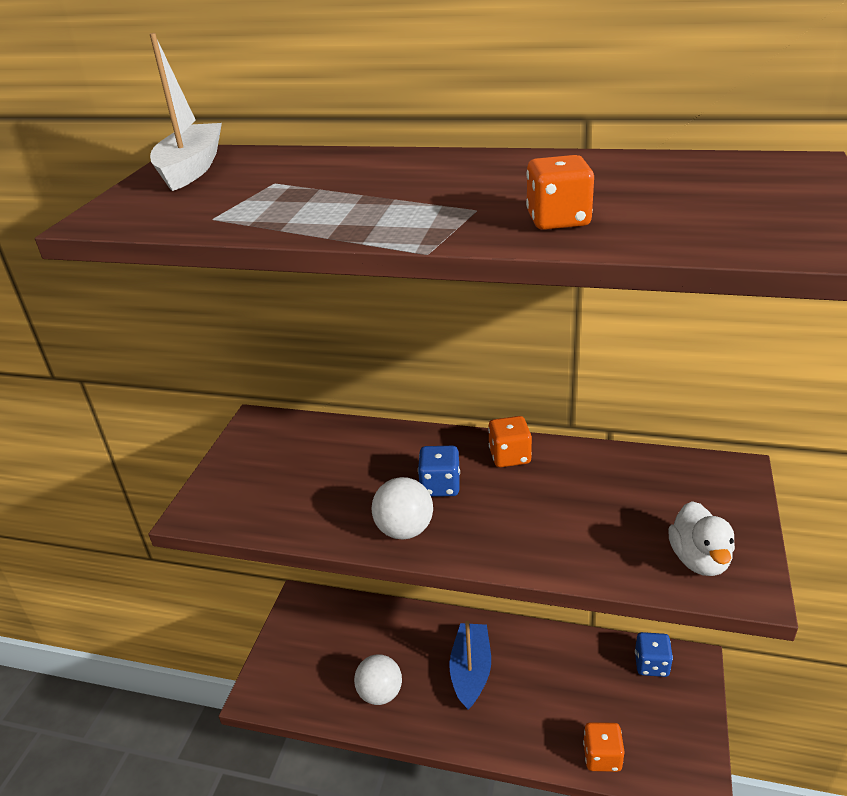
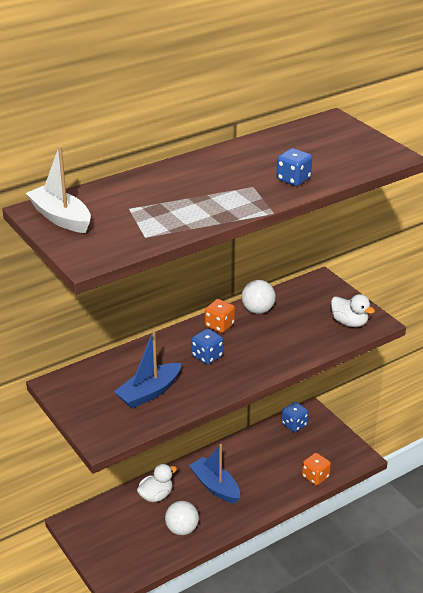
camera: 50 degrees left, 0 degrees up
(318, 489) = (149, 392): none -> blue boat
(402, 633) = (156, 495): none -> white duck
(404, 530) = (220, 383): white ball -> white ball (258, 310)
(558, 220) = (293, 179): orange dice -> blue dice

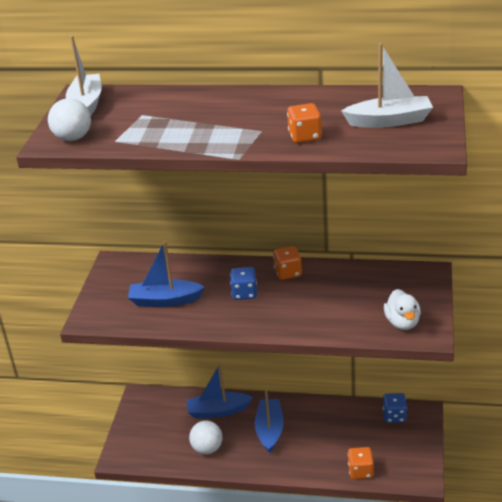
camera: 45 degrees right, 0 degrees up
(156, 495) = (218, 411): white duck -> blue boat
(258, 310) = (336, 274): white ball -> white ball (73, 138)
(293, 179) = (305, 136): blue dice -> orange dice
(333, 148) = (389, 121): none -> white boat

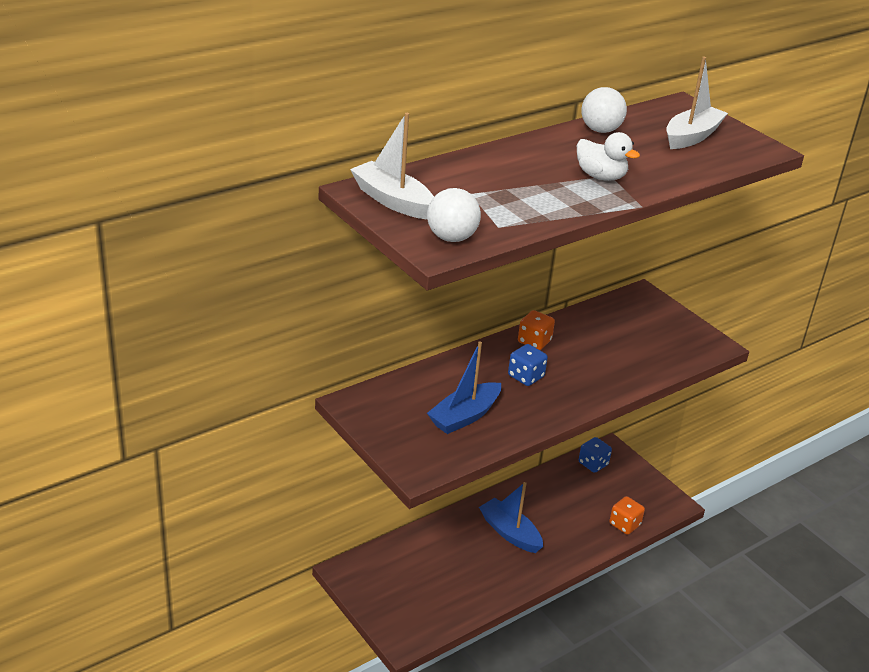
camera: 50 degrees left, 0 degrees up
(207, 448) = (476, 581): white ball -> white ball (600, 130)
(218, 411) = (441, 541): blue boat -> none
(305, 136) = (655, 169): orange dice -> none
(402, 323) = (684, 344): white duck -> white duck (600, 176)

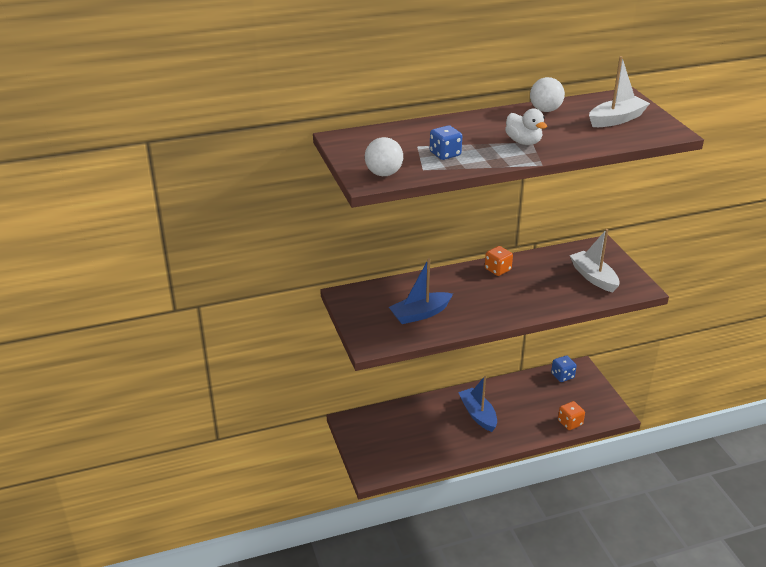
camera: 20 degrees right, 0 degrees up
(393, 200) = (357, 146): white boat -> white boat (593, 277)
(525, 376) = (479, 293): blue dice -> blue dice (445, 154)

